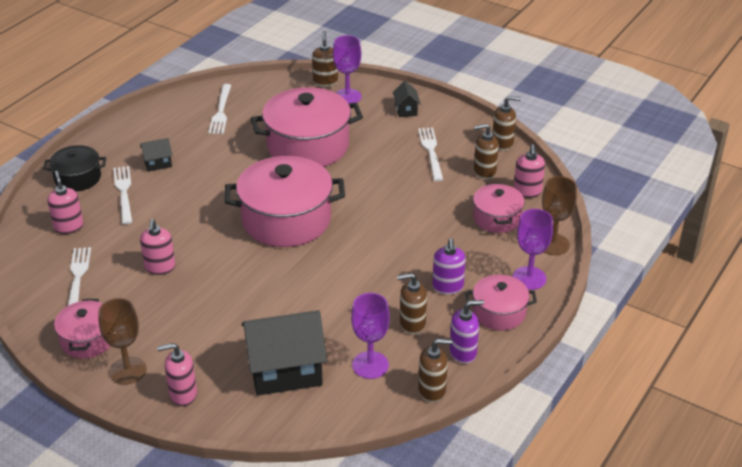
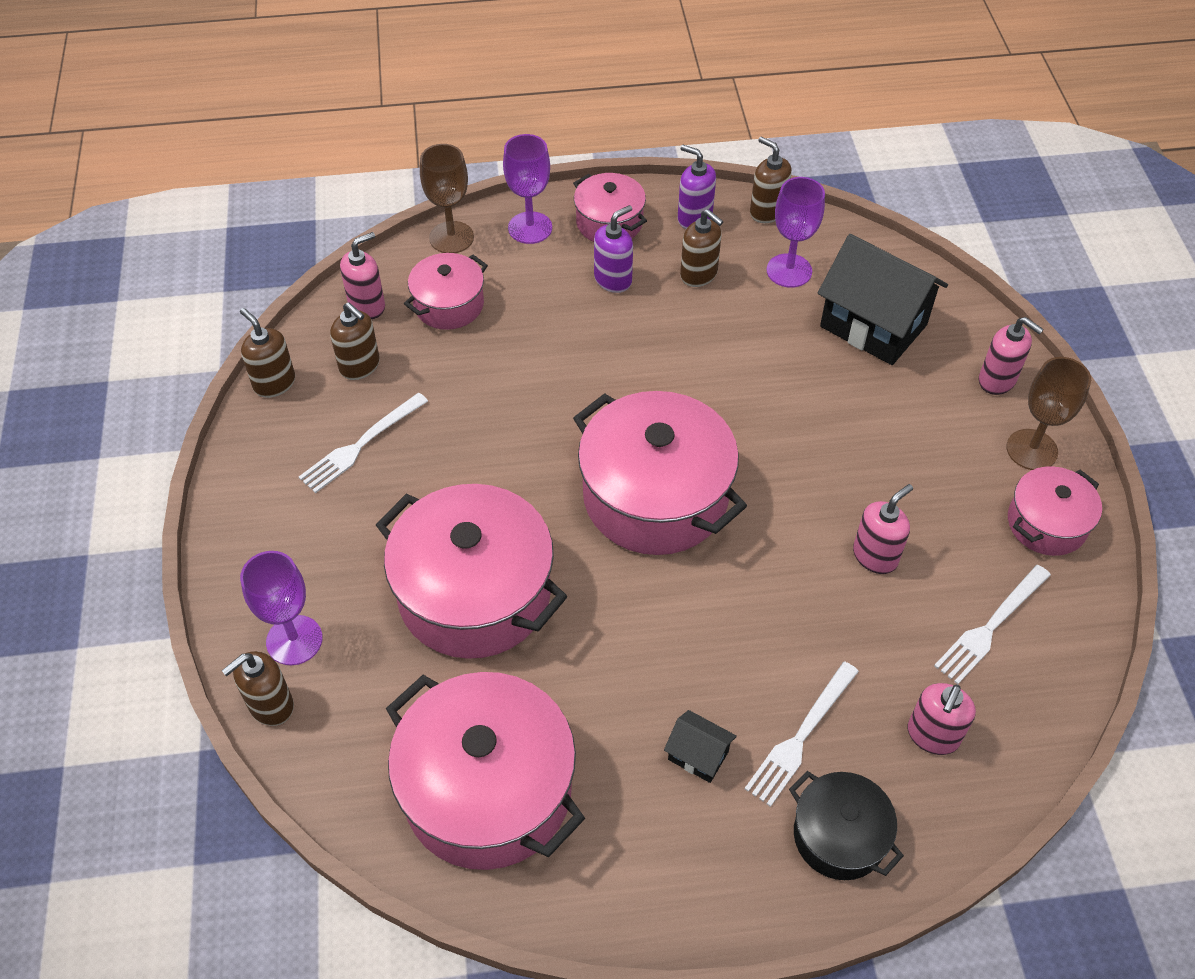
camera: 130 degrees left, 15 degrees up
(221, 111) = (488, 790): white fork -> pink pot
(406, 110) = (272, 539): black house -> none

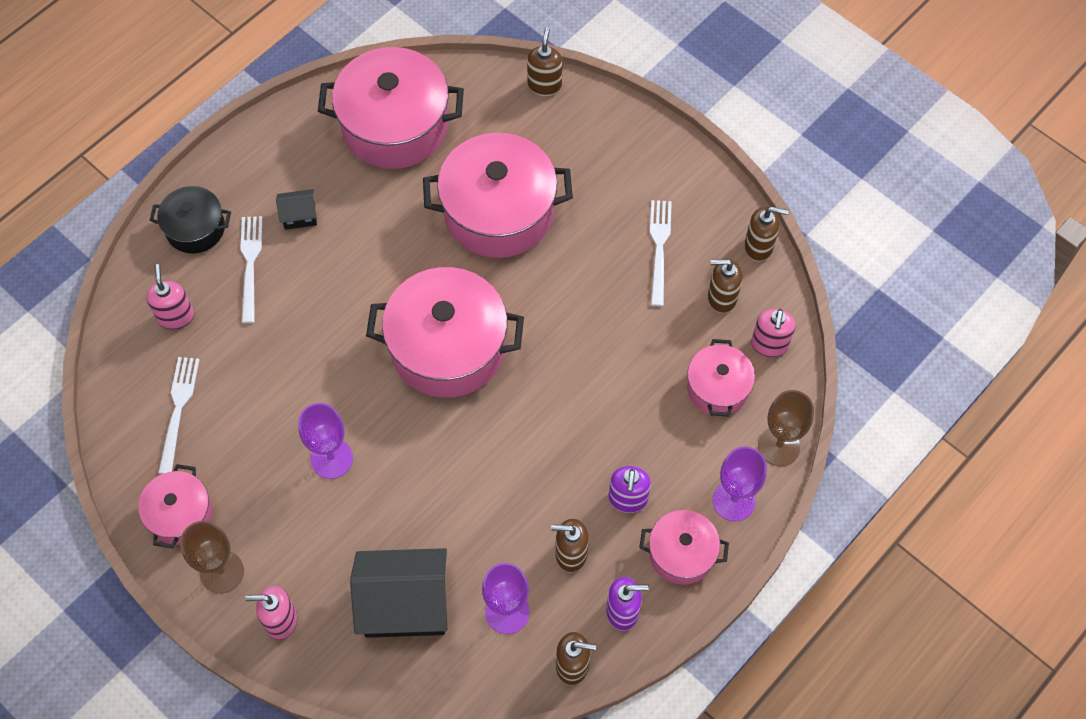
camera: 140 degrees right, 10 degrees up
(294, 640) = (569, 121): purple goblet -> purple goblet (331, 459)
(875, 556) = (279, 407): pink soap dispenser -> none

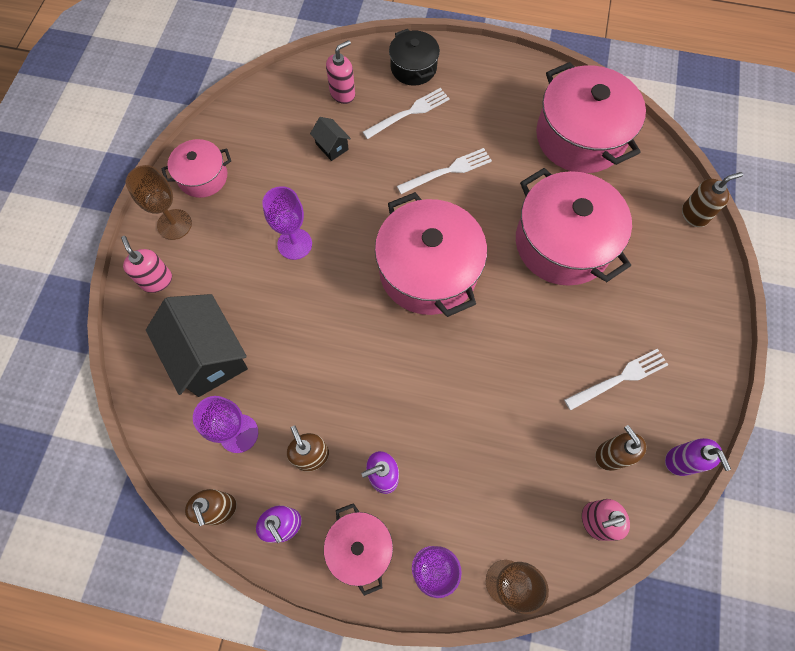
camera: 60 degrees right, 5 degrees up
(178, 410) = (277, 133): white fork -> white fork (448, 171)
(299, 216) = (465, 120): black house -> black house (332, 146)
(717, 388) = (526, 497): pink pot -> none
(759, 247) = (681, 461): brown soap dispenser -> purple soap dispenser

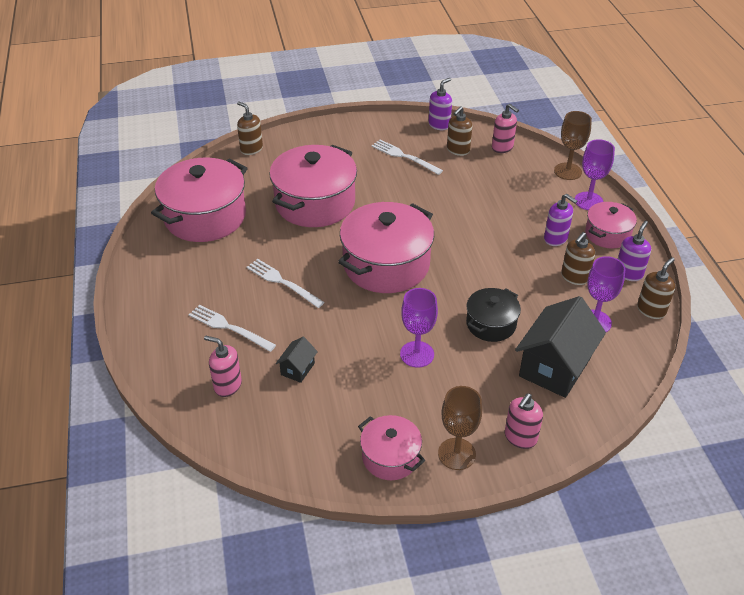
camera: 115 degrees left, 25 degrees down
(413, 68) = (169, 343): black pot -> black pot (491, 324)

